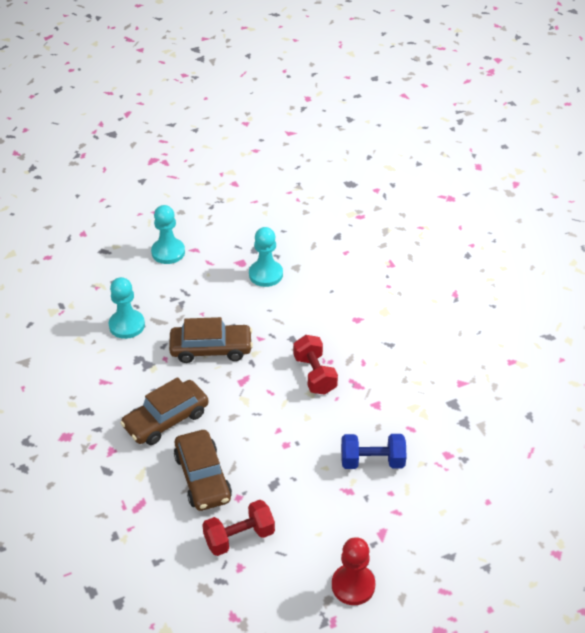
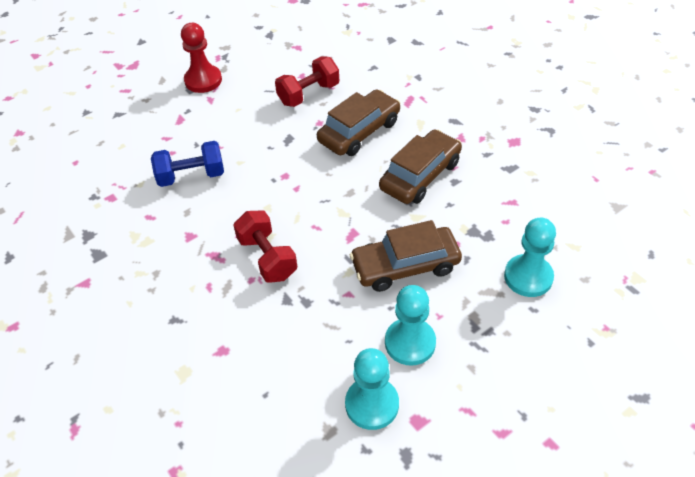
camera: 170 degrees right, 5 degrees up
(168, 252) = (541, 417): turquoise pawn -> turquoise pawn (410, 343)
(202, 477) = (359, 131): brown car -> brown car turned 75 degrees clockwise

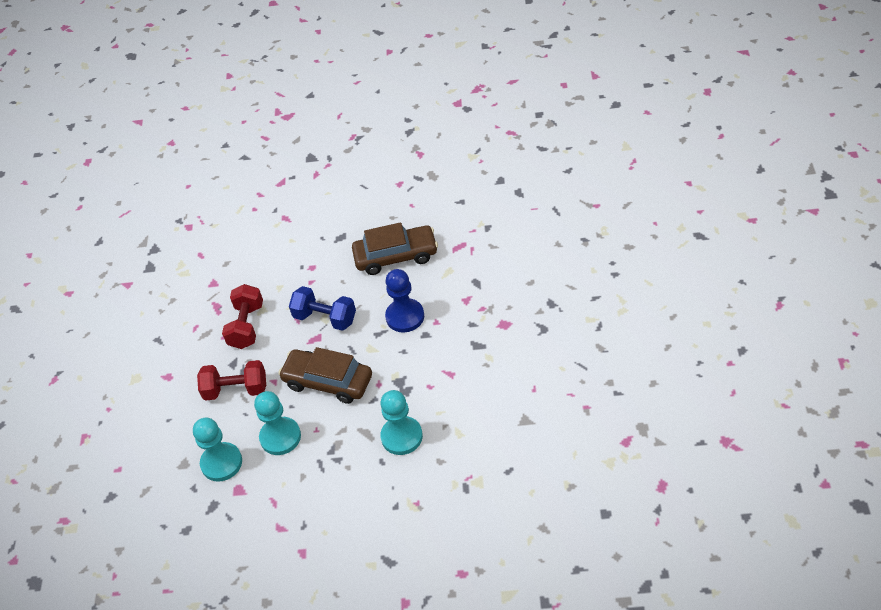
camera: 40 degrees right, 0 degrees up
(191, 176) = (251, 235): blue dumbbell -> blue dumbbell (325, 318)
(203, 80) = (324, 154): red pawn -> none
(308, 94) = (389, 203): red dumbbell -> red dumbbell (236, 390)
(420, 175) = (405, 317): brown car -> blue pawn

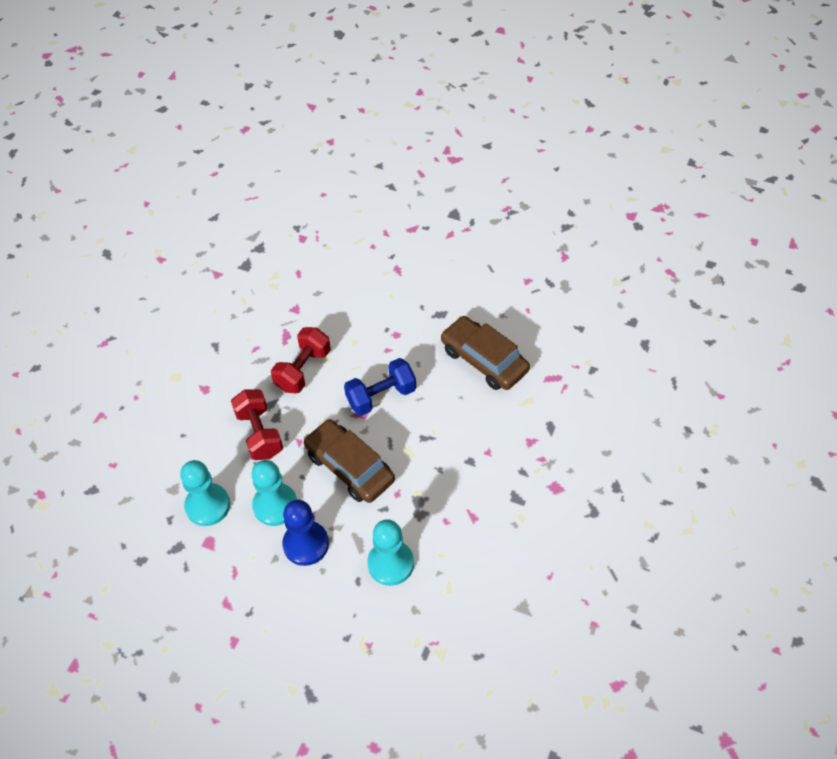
camera: 20 degrees right, 5 degrees up
(236, 390) = (259, 433): red dumbbell -> red dumbbell turned 45 degrees clockwise
(325, 318) = (381, 396): blue dumbbell -> blue dumbbell turned 75 degrees counterclockwise
(396, 256) = (484, 360): brown car -> brown car turned 150 degrees counterclockwise
(405, 317) = (459, 431): blue pawn -> blue pawn (306, 544)

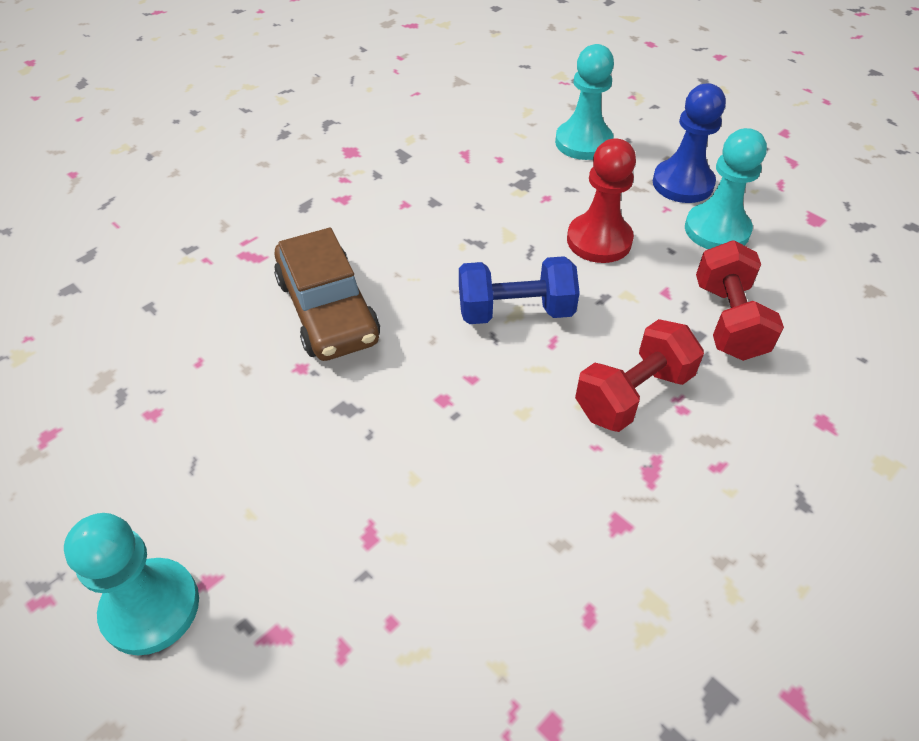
camera: 160 degrees left, 5 degrees down
(207, 505) = (817, 256): turquoise pawn -> turquoise pawn (151, 607)
(350, 467) = (599, 240): brown car -> red pawn

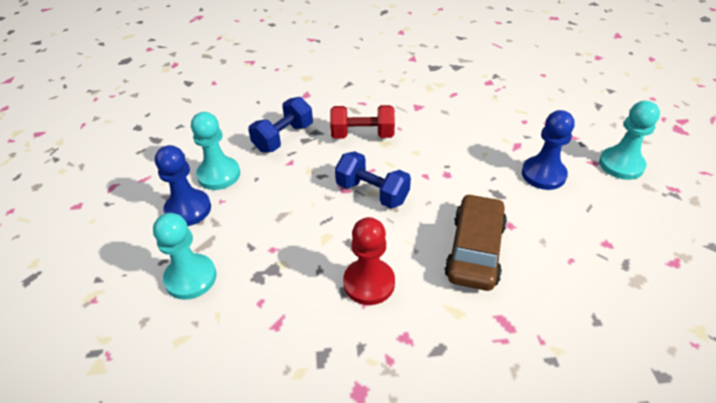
camera: 140 degrees left, 5 degrees down
(291, 491) = (543, 174): none -> blue pawn
(599, 240) = (283, 204): red pawn -> red pawn (369, 283)
(728, 320) = (283, 138): red dumbbell -> blue dumbbell

